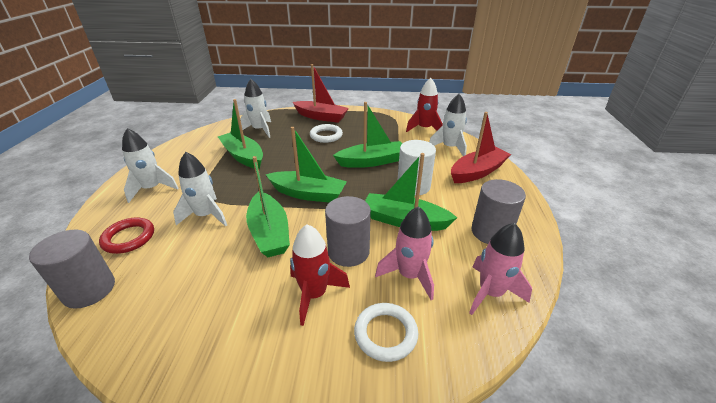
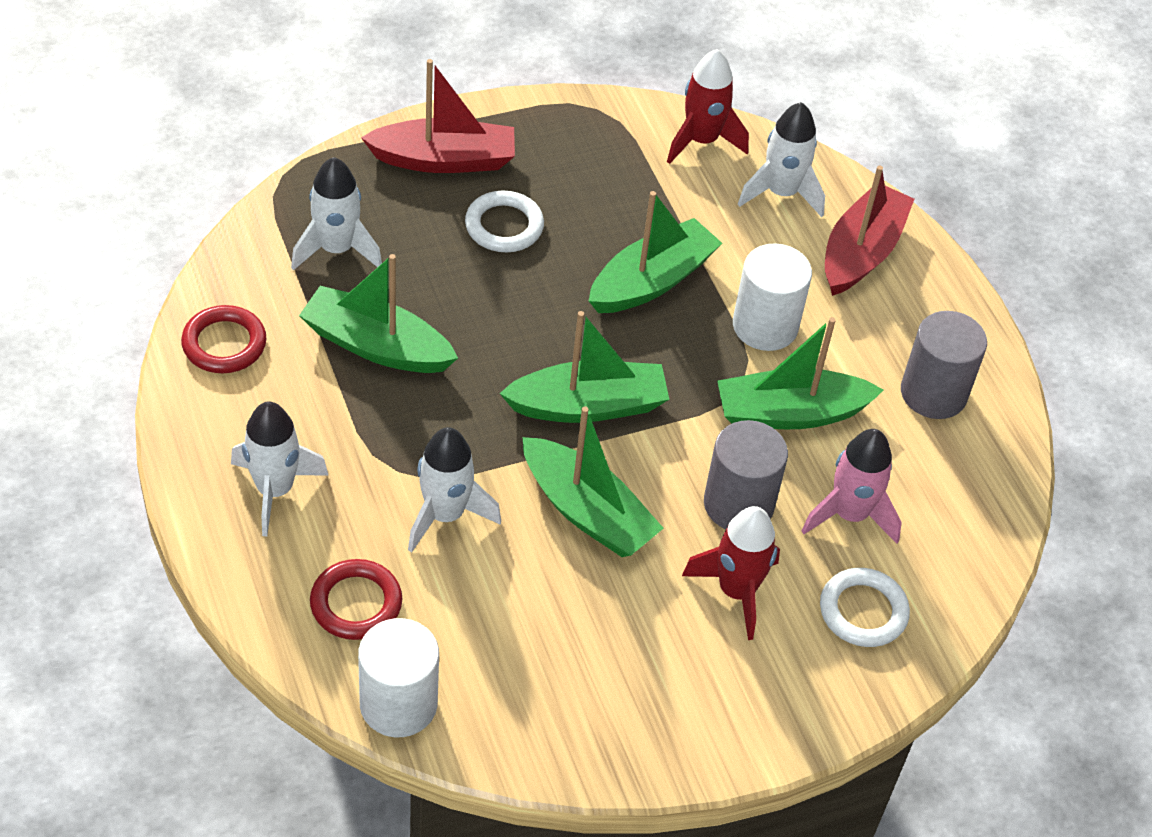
camera: 30 degrees left, 15 degrees up
(89, 289) = (398, 704): grey cylinder -> white cylinder
(192, 144) = (224, 344): none -> red ring
(490, 293) = (969, 504): pink rocket -> none

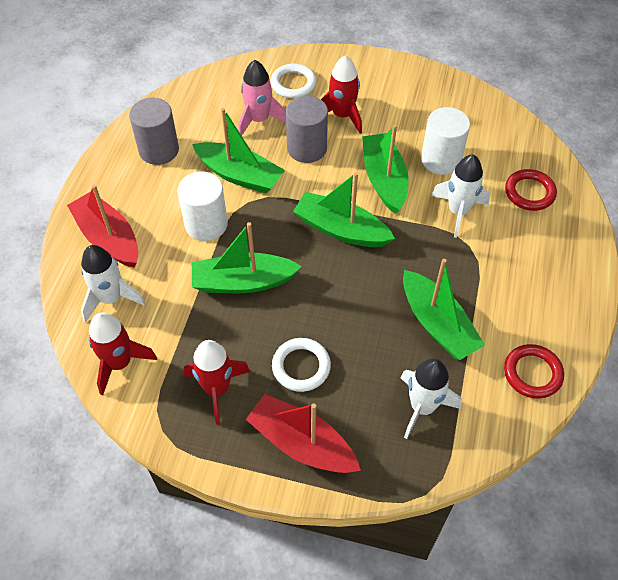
camera: 140 degrees left, 5 degrees up
(275, 490) = (544, 267): white rocket -> none
(398, 704) = (533, 143): white cylinder -> white cylinder (441, 160)
(576, 165) = (217, 389): none -> red rocket
(861, 252) = (108, 238): red boat -> red boat turned 75 degrees clockwise

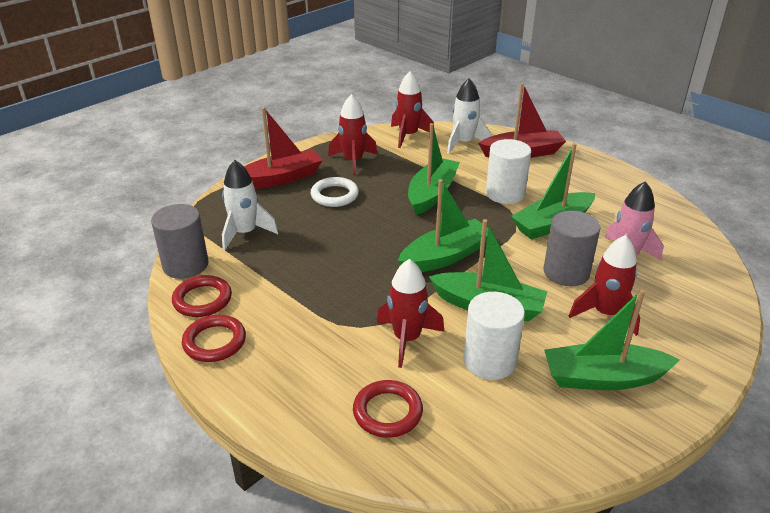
camera: 120 degrees right, 20 degrees down
(159, 150) = (610, 194): grey cylinder -> grey cylinder (185, 265)
(293, 84) = (678, 297): white ring -> none
(437, 324) = (301, 269): green boat -> green boat (603, 378)
(458, 211) = (407, 339): white rocket -> red rocket
(564, 329) = (214, 342): none -> red ring

